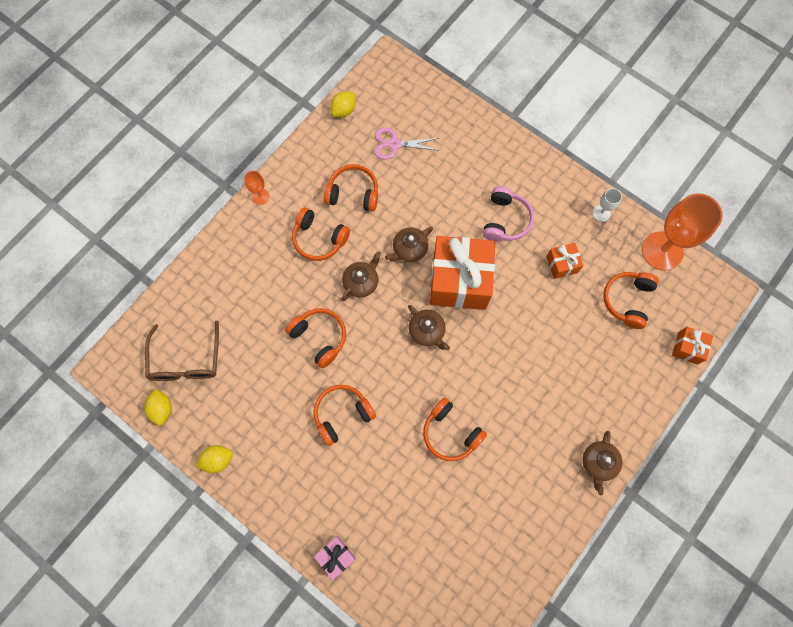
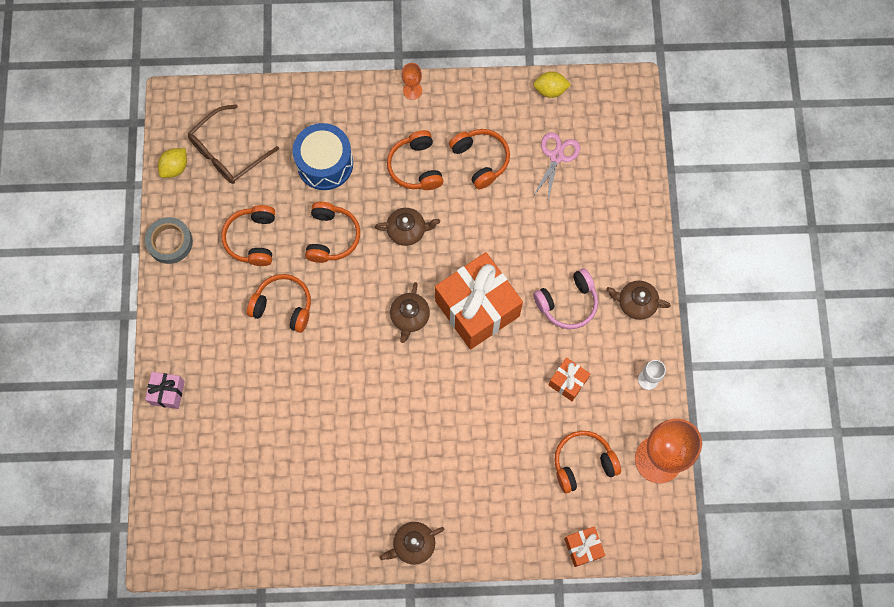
camera: 50 degrees right, 0 degrees up
(217, 460) = (170, 242): yellow lemon -> grey tape
(259, 298) = (325, 163): none -> blue drum
(394, 144) = (556, 156): pink scissors -> pink scissors turned 60 degrees clockwise
(409, 249) = (470, 245): brown teapot -> brown teapot (635, 303)
(450, 433) = (339, 403): orange headphones -> orange headphones (252, 239)

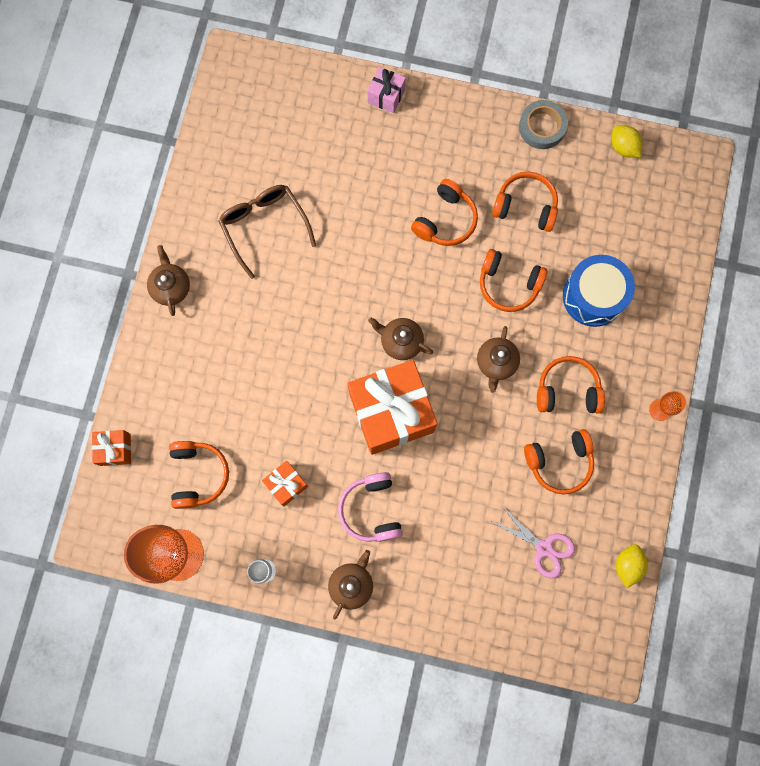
camera: 105 degrees right, 5 degrees up
(227, 152) = (629, 202): brown glasses -> brown glasses (264, 226)

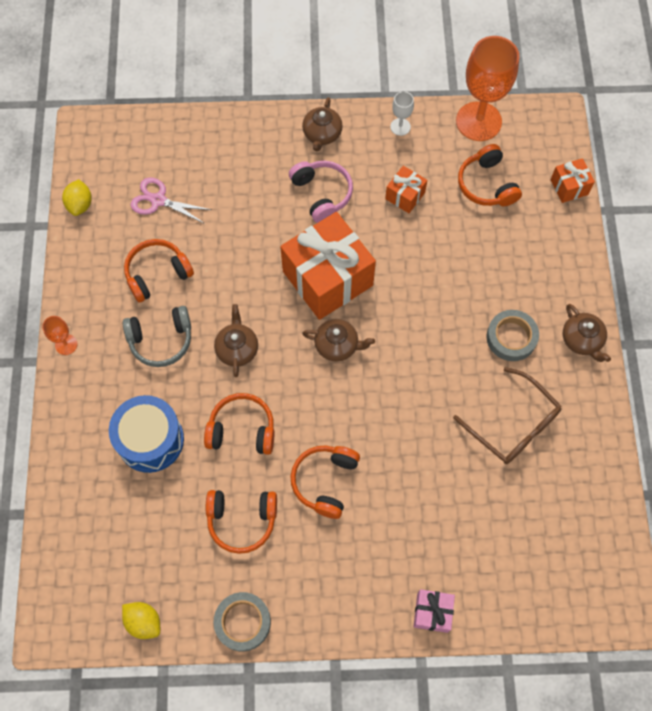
camera: 165 degrees right, 10 degrees down
(235, 306) = (511, 337): none -> grey tape
(567, 390) = (161, 340): orange headphones -> grey headphones

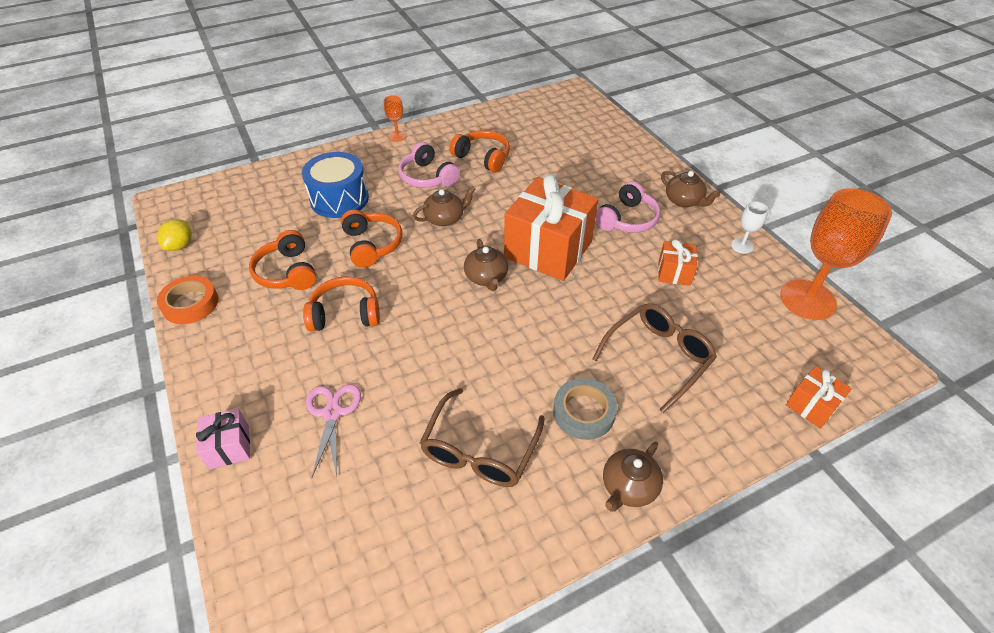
camera: 65 degrees right, 20 degrees down
(80, 204) = (512, 107): yellow lemon -> none
(158, 200) = (545, 138): pink scissors -> pink scissors (332, 413)
(161, 340) = (428, 177): grey headphones -> pink headphones
(242, 622) = (190, 304): grey tape -> orange tape
(322, 134) = (684, 201): brown teapot -> brown teapot turned 120 degrees counterclockwise
(485, 259) = (658, 357): none -> brown glasses
(486, 185) = (743, 330): orange headphones -> none

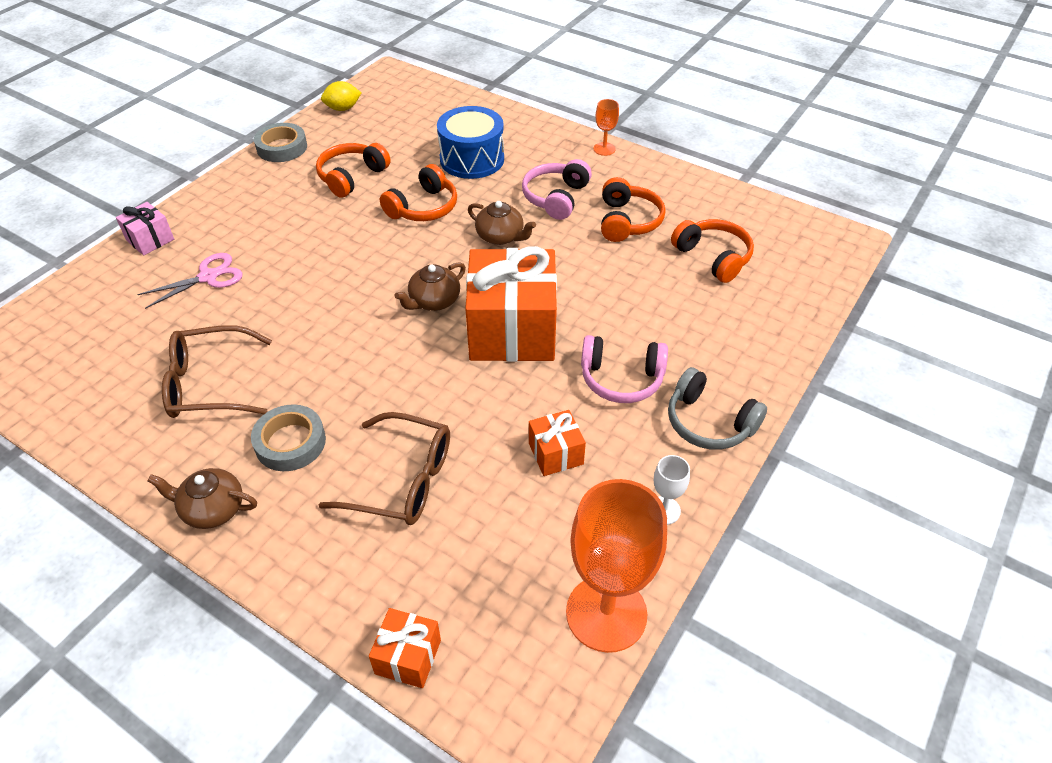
camera: 60 degrees right, 0 degrees up
(190, 304) = (282, 147): orange tape -> grey tape
(345, 314) = (323, 232): orange headphones -> orange headphones (713, 257)
(684, 201) = (709, 422): brown teapot -> grey headphones

